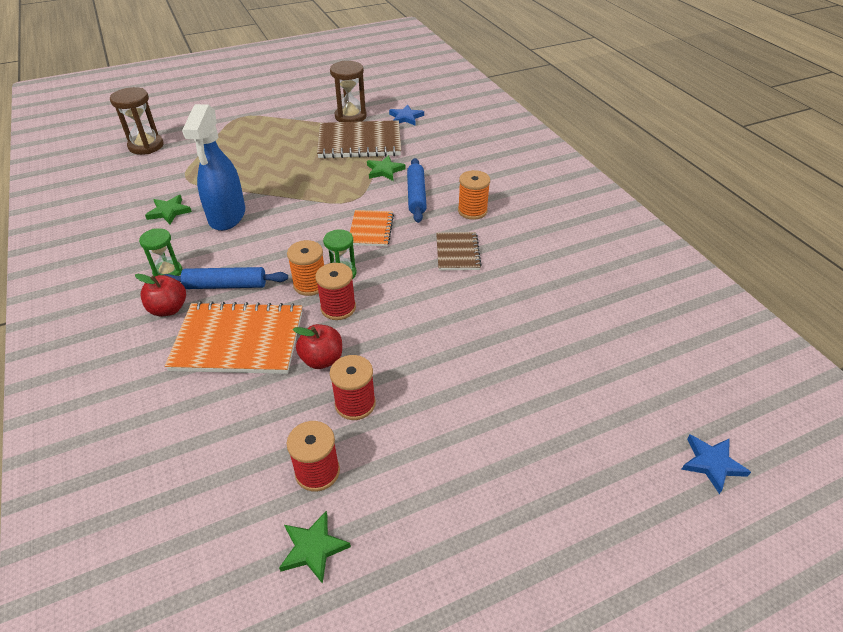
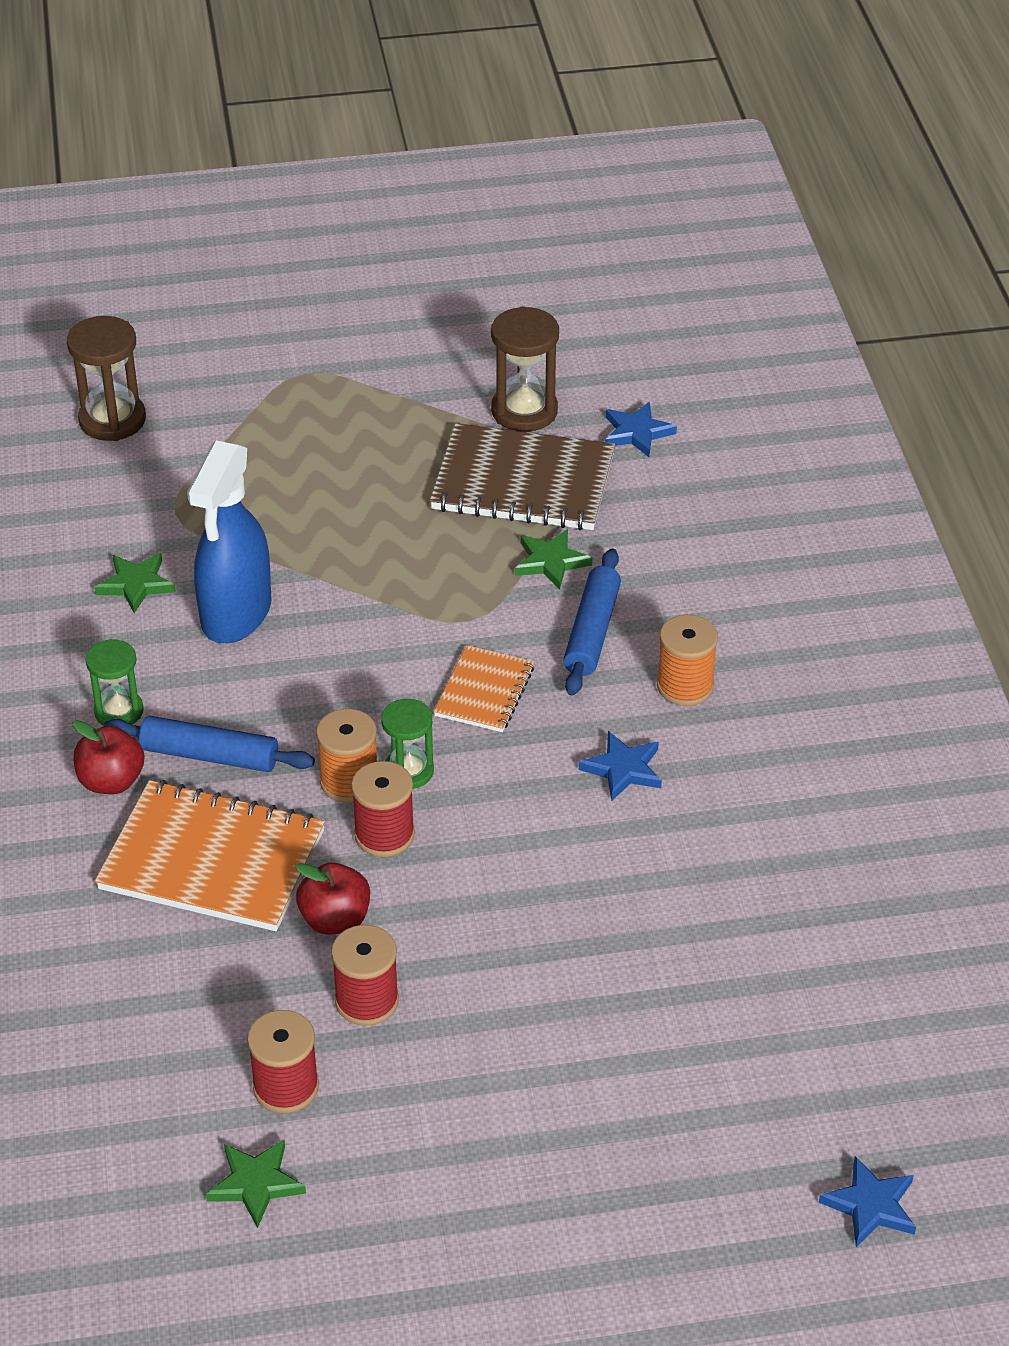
camera: 15 degrees right, 0 degrees up
(457, 252) = (623, 769): brown notebook -> blue star

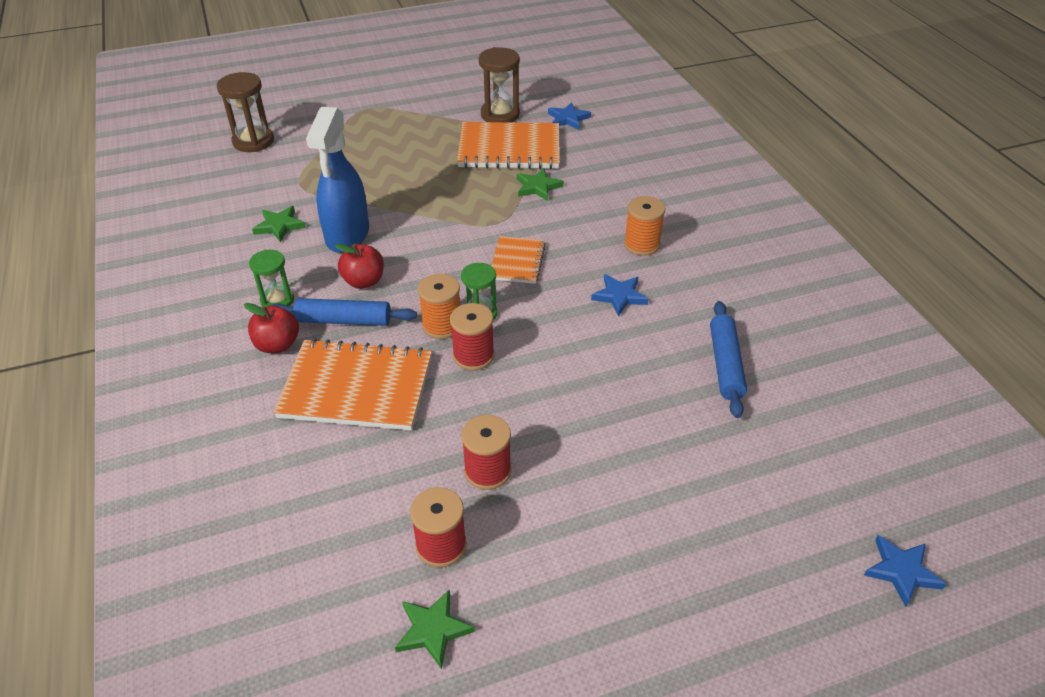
camera: 10 degrees left, 0 degrees up
(335, 919) = (452, 416): red apple -> red apple (364, 281)
(523, 482) = (509, 149): brown notebook -> orange notebook
(591, 631) = (574, 221): blue rolling pin -> blue rolling pin (725, 364)

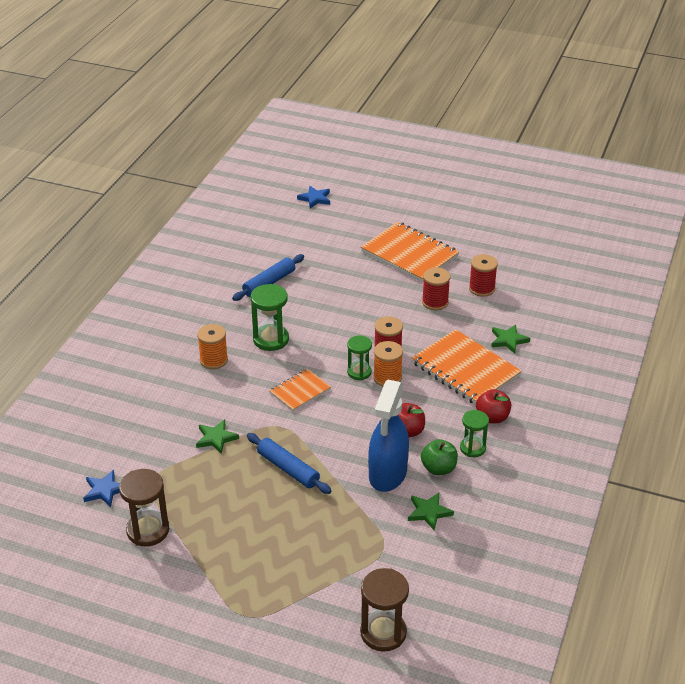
camera: 140 degrees left, 5 degrees down
(299, 264) = (438, 468): none -> green apple
(344, 320) = (441, 412): blue rolling pin -> blue rolling pin (288, 469)
(347, 235) = (387, 474): blue spray bottle -> blue spray bottle turned 150 degrees clockwise
(433, 630) = (508, 268): green star -> green star (508, 340)
(509, 149) = (189, 487): orange notebook -> orange notebook (409, 254)
(619, 296) = (271, 339): blue star -> green hourglass

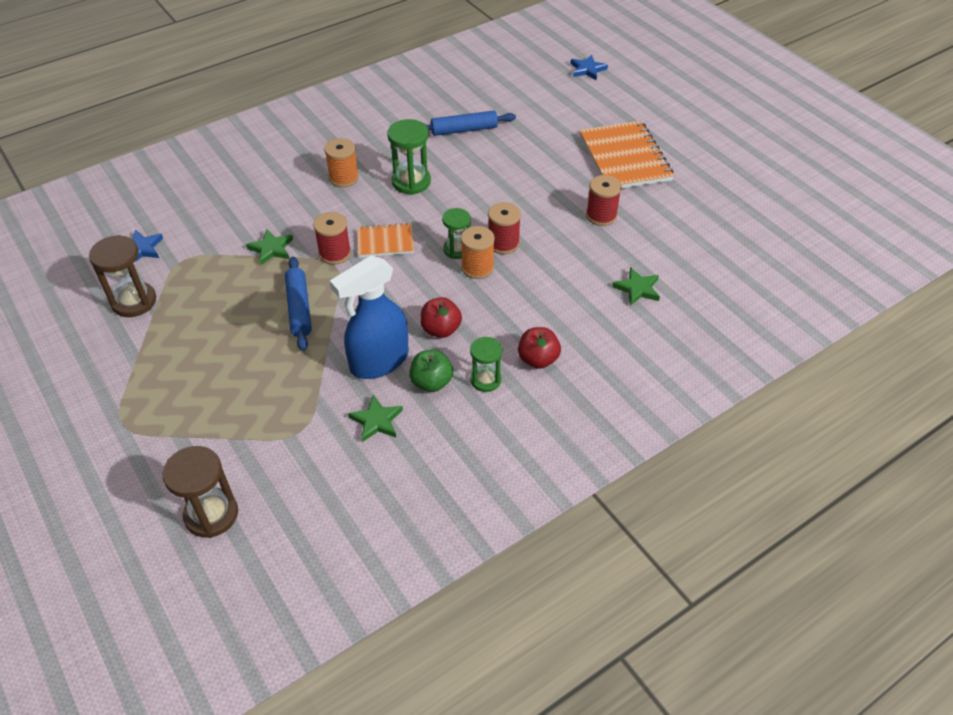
camera: 35 degrees right, 10 degrees up
(465, 369) = (562, 297): orange notebook -> none
(481, 288) = (664, 223): red spool -> red spool (335, 253)

